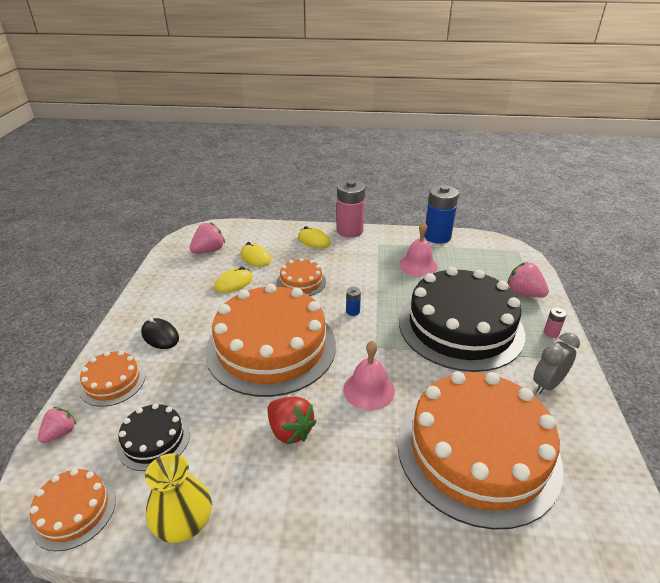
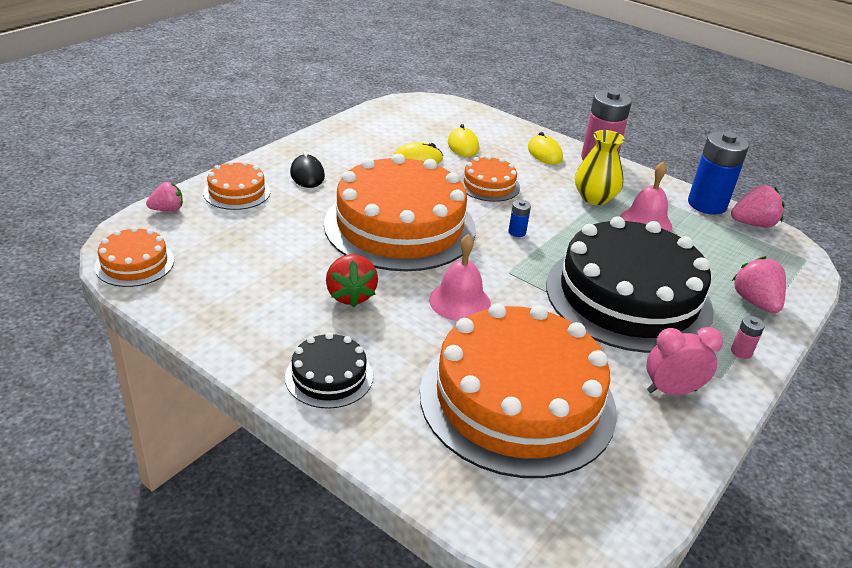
camera: 30 degrees right, 0 degrees up
(153, 440) = (232, 247): black cake -> black cake (329, 376)
(184, 522) = (204, 311): yellow vase -> yellow vase (594, 198)
(209, 251) = (421, 122): pink strawberry -> pink strawberry (752, 224)
(547, 384) = (671, 390): grey clock -> pink clock

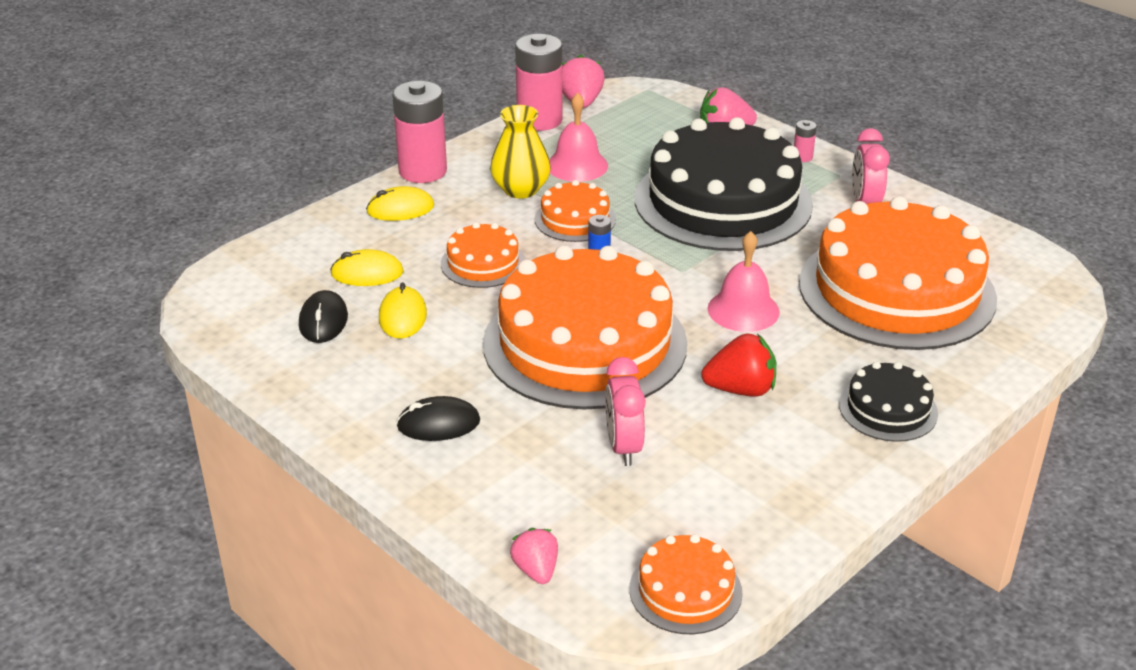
camera: 80 degrees left, 0 degrees up
(237, 192) = (486, 496): orange cake -> orange cake (575, 219)
(282, 241) = (623, 447): none -> pink clock
(407, 135) = (323, 321): none -> black mouse
(707, 204) = (539, 120): blue battery -> pink battery

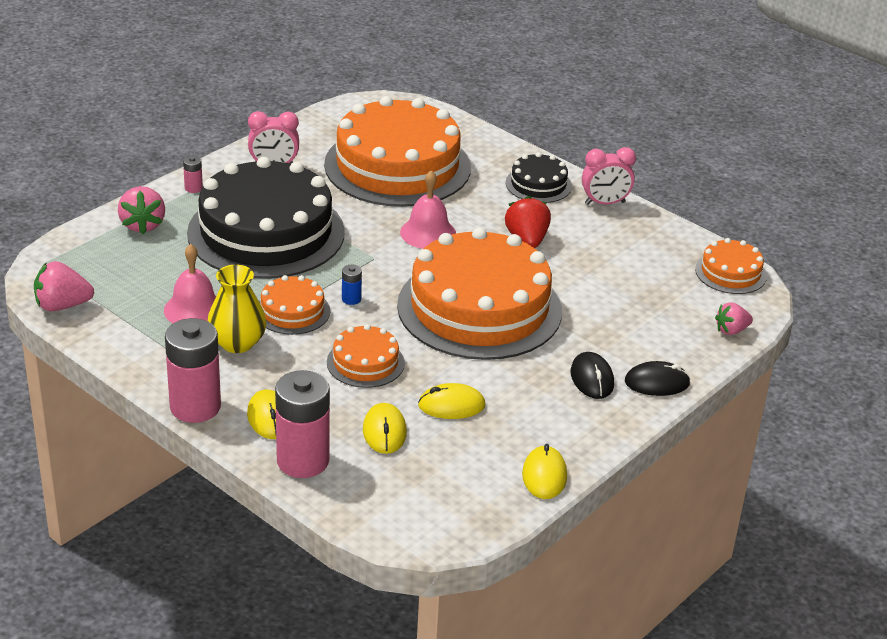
camera: 95 degrees left, 0 degrees up
(272, 374) = (544, 475): none -> yellow mouse
(323, 321) = (462, 452): black mouse -> black mouse (657, 383)
(539, 120) = (97, 332): pink battery -> pink battery (303, 461)
(623, 447) = (600, 292): pink clock -> pink clock (605, 203)

